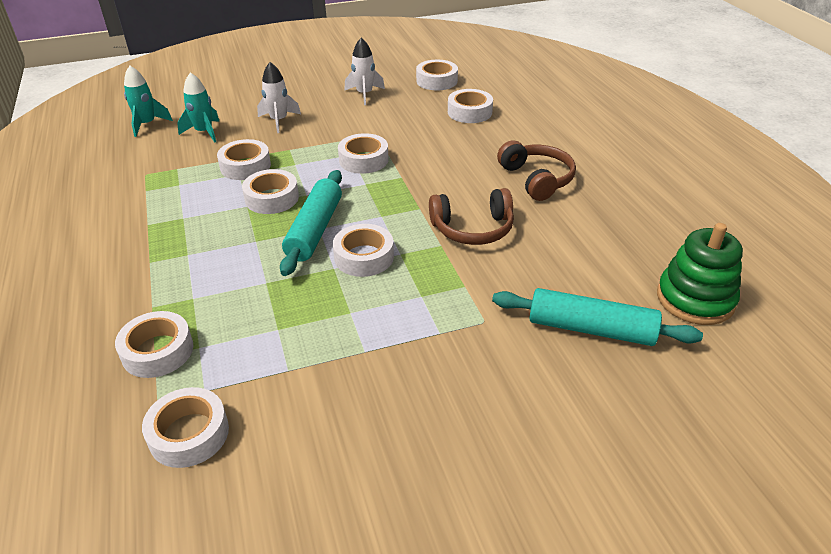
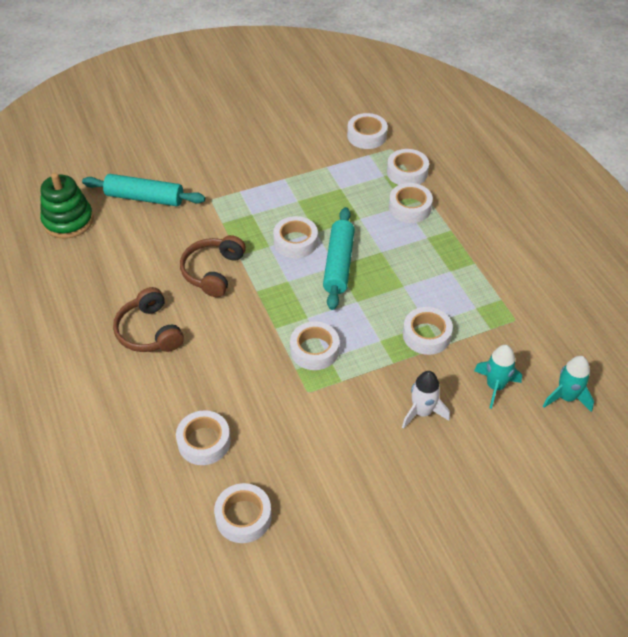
camera: 175 degrees right, 10 degrees up
(272, 198) = (385, 296): white tape -> white tape (410, 207)
(364, 94) = (335, 476): white rocket -> none
(473, 229) = (213, 272): brown headphones -> brown headphones turned 60 degrees counterclockwise

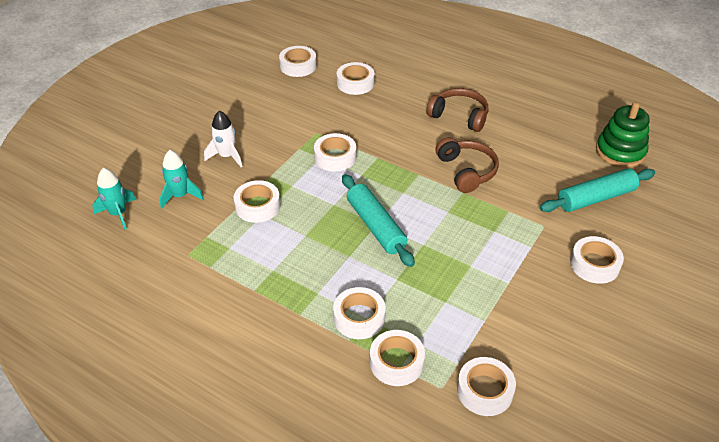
camera: 145 degrees right, 5 degrees down
(295, 242) = (430, 226): white tape -> white tape (594, 264)

